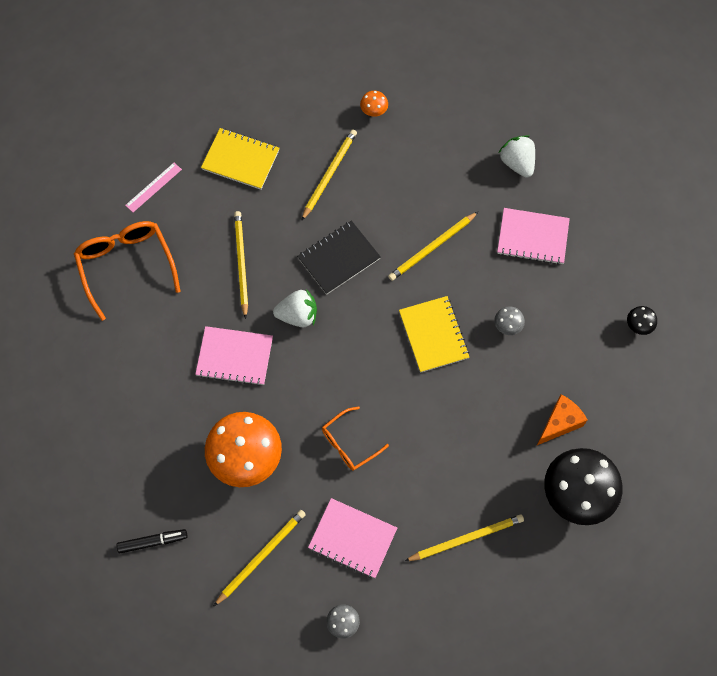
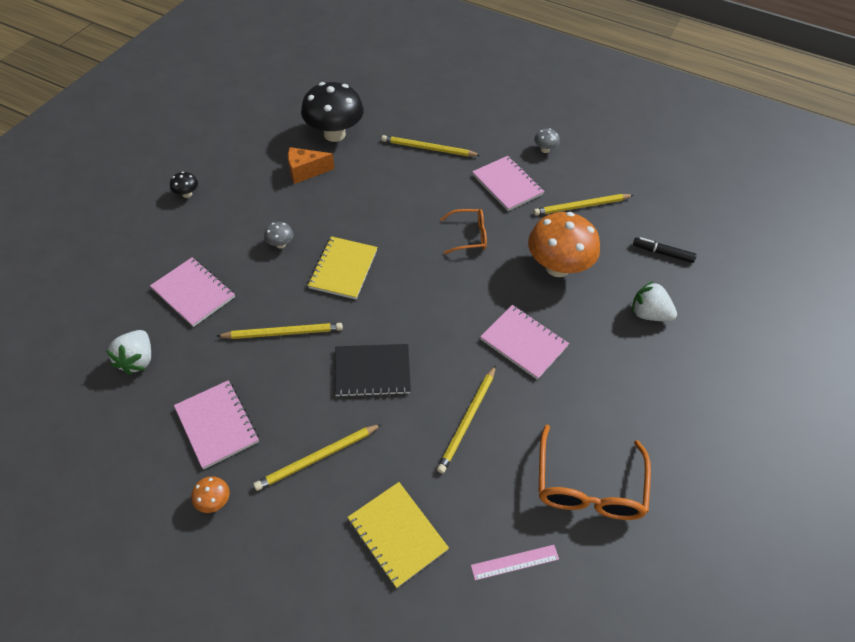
camera: 150 degrees left, 15 degrees down
(298, 315) = (445, 345): white strawberry -> white strawberry (648, 314)
(416, 155) = (217, 425): none -> pink notebook

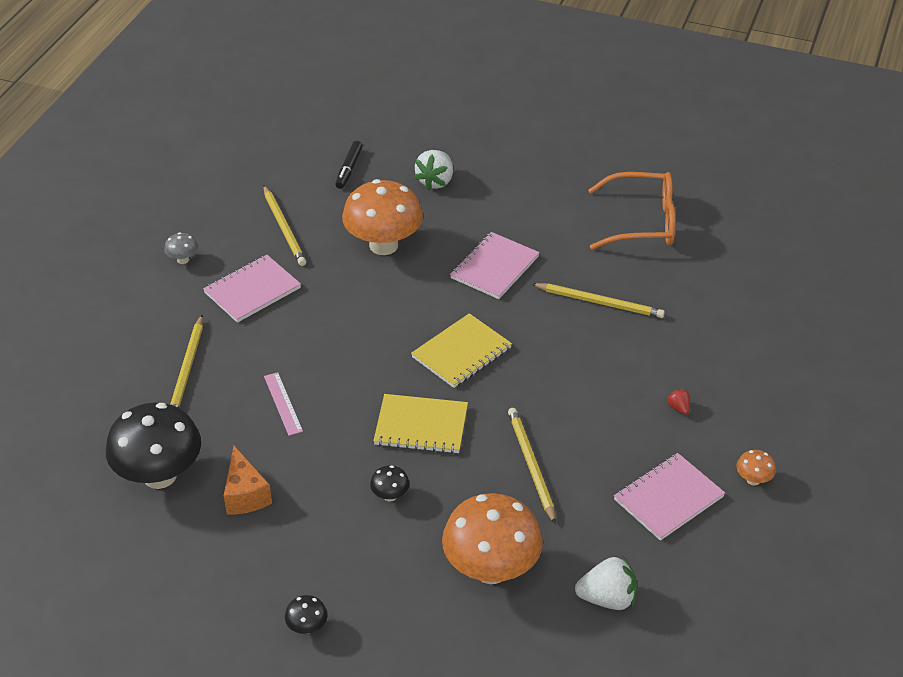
camera: 95 degrees left, 10 degrees down
(193, 293) = (491, 569): pink notebook -> orange mushroom
(280, 244) = (390, 495): grey mushroom -> black mushroom
(317, 458) = (678, 408): yellow pencil -> red strawberry
(372, 371) = (562, 380): black notebook -> none
(397, 534) = (734, 340): yellow notebook -> yellow notebook (461, 352)
(468, 236) = (347, 319): orange glasses -> none
(515, 562) = (729, 264): pink ruler -> pink ruler (283, 403)

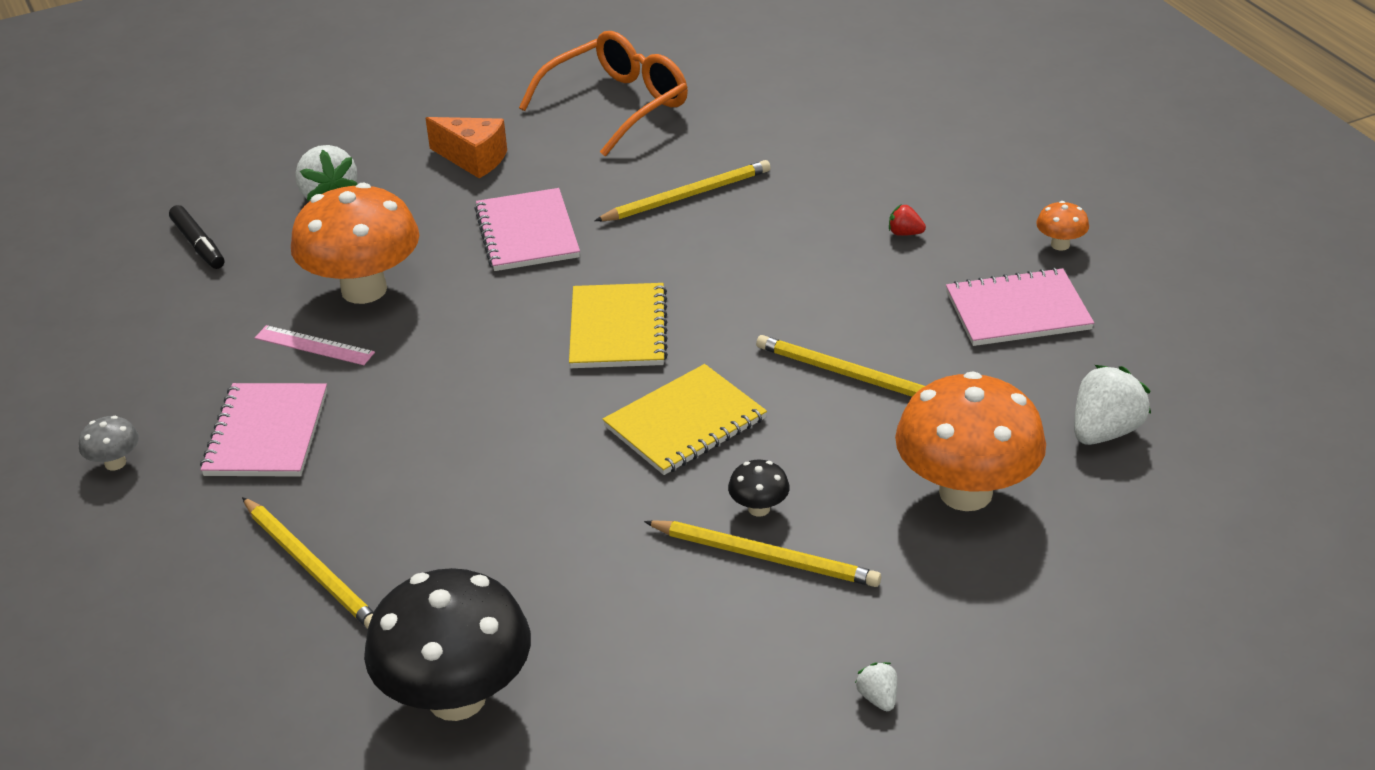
camera: 45 degrees left, 5 degrees down
(245, 495) = (596, 633): orange cheese -> orange cheese (473, 159)
(283, 403) = (493, 514): pink ruler -> pink ruler (314, 345)
(284, 228) = (206, 348): yellow pencil -> yellow pencil (765, 557)
(307, 627) = (878, 698): black mushroom -> white strawberry
(668, 498) = (1018, 311): pink notebook -> pink notebook turned 75 degrees clockwise

